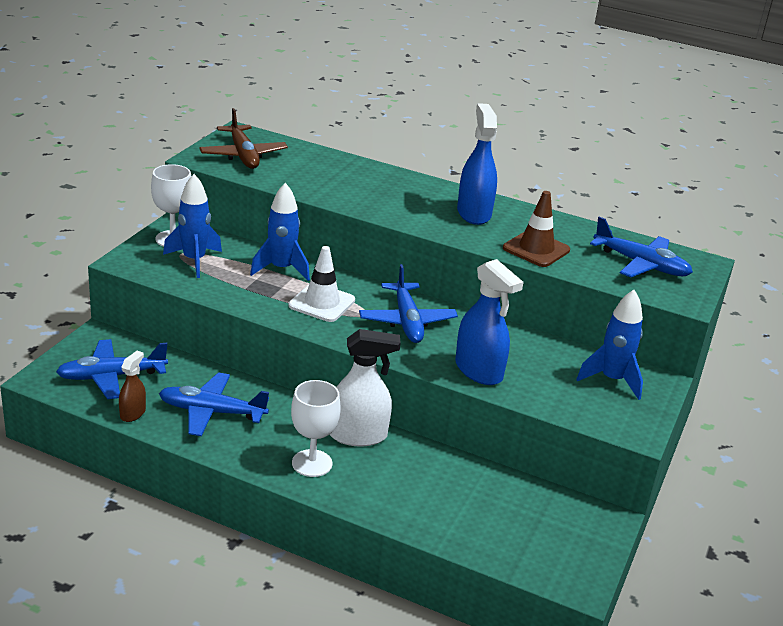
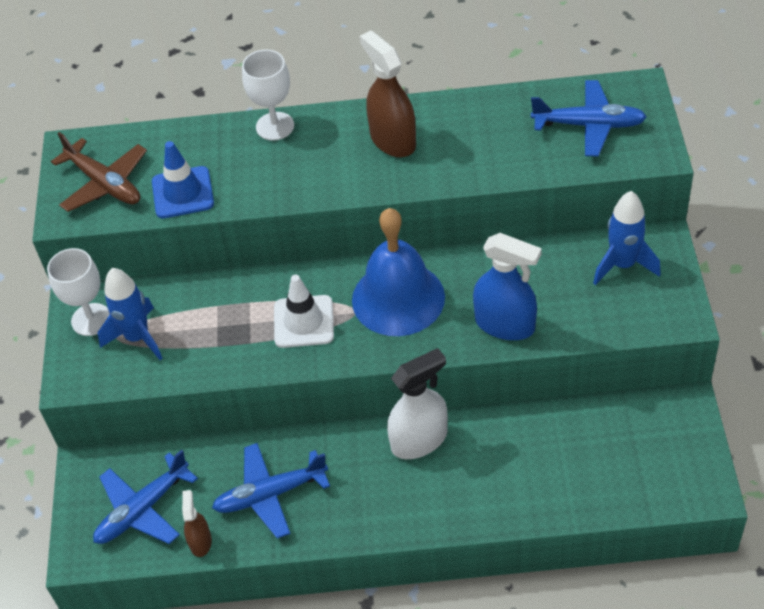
camera: 20 degrees left, 20 degrees up
(281, 269) = (230, 298): blue rocket -> none
(291, 179) = (183, 193): none -> blue traffic cone
(312, 463) = (404, 498): white goblet -> white goblet (275, 126)
(407, 321) = (398, 298): blue plane -> blue bell
(474, 213) = (393, 140): blue spray bottle -> brown spray bottle
(536, 249) = (484, 160): brown traffic cone -> none

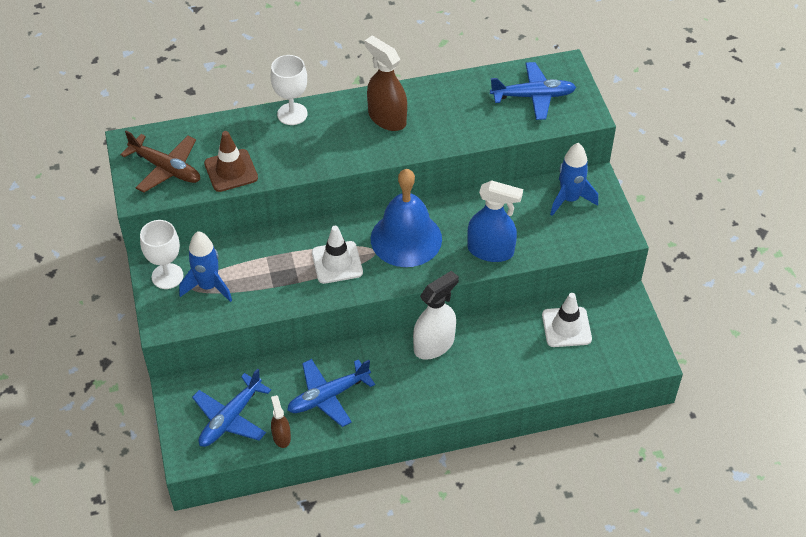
camera: 15 degrees left, 0 degrees up
(183, 193) = (231, 171): blue traffic cone -> brown traffic cone
(598, 435) = (566, 327): none -> white traffic cone

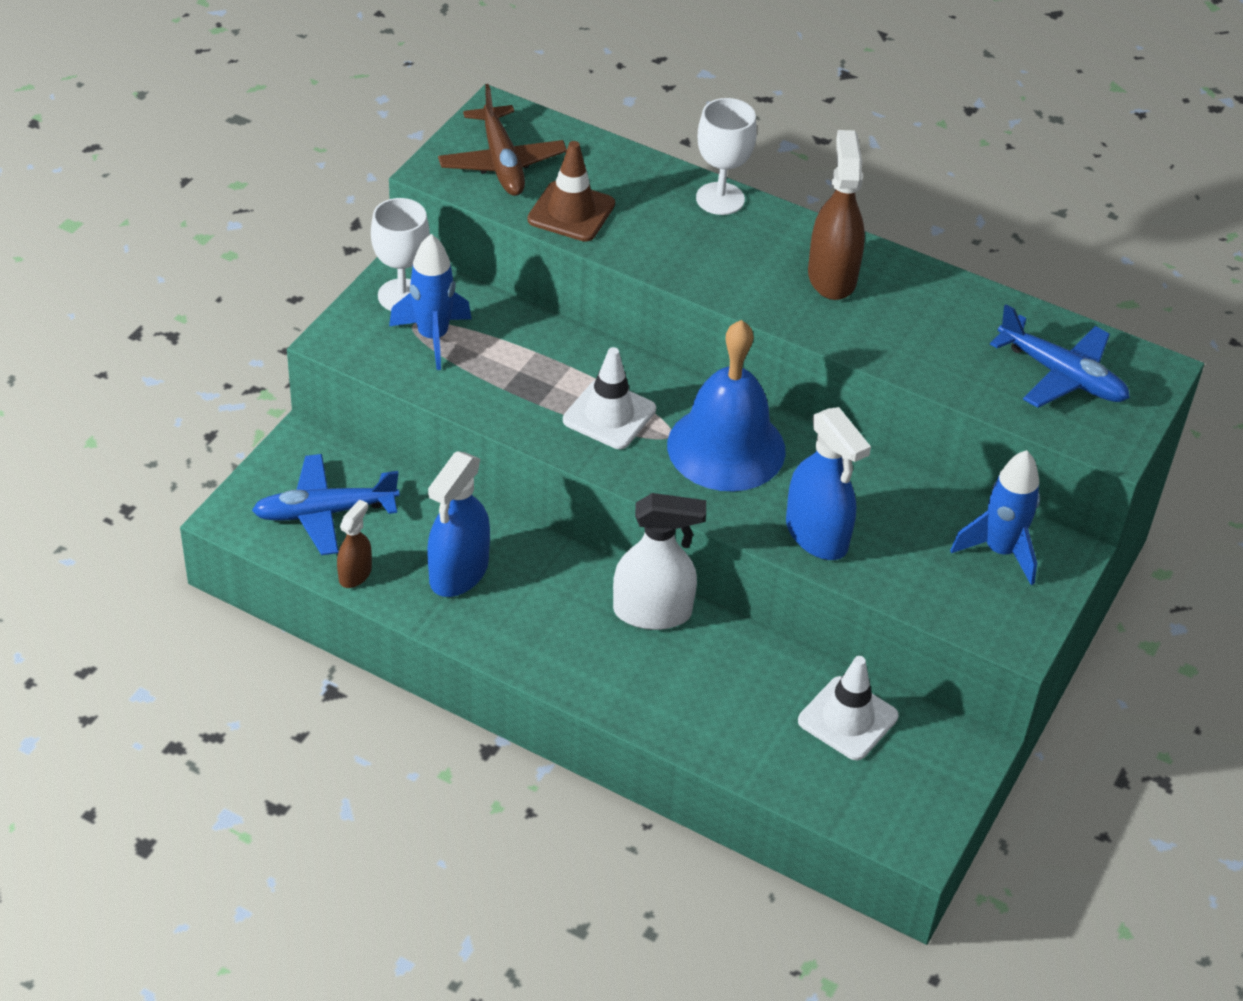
camera: 40 degrees right, 5 degrees down
(328, 396) = (458, 572): blue plane -> blue spray bottle

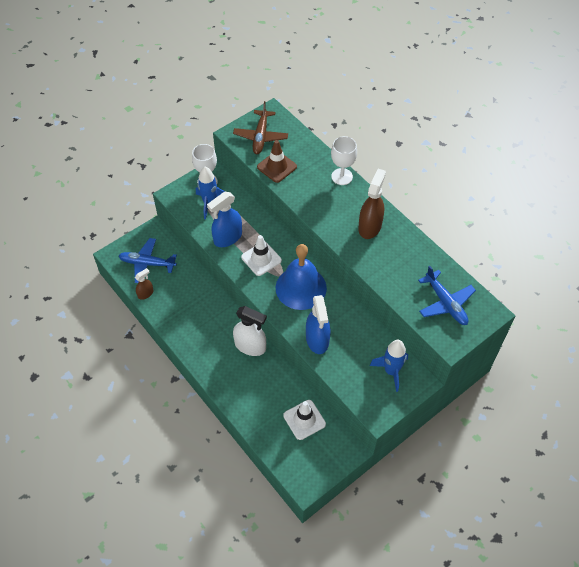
camera: 25 degrees right, 10 degrees up
(458, 572) = (184, 305): blue spray bottle -> blue spray bottle (227, 238)

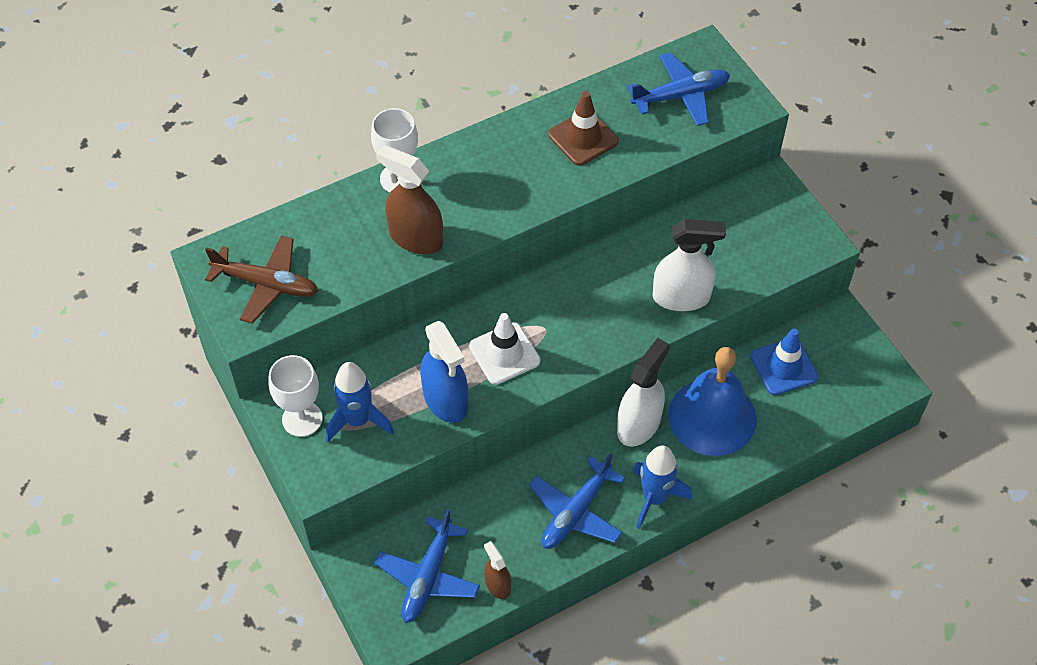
camera: 80 degrees left, 0 degrees up
(191, 322) = (576, 512): none -> blue plane
(277, 167) = (349, 269): brown traffic cone -> brown traffic cone (583, 138)
(301, 288) = (576, 304): blue bell -> blue bell (712, 417)
(304, 420) = (784, 367): white traffic cone -> blue traffic cone
(317, 340) = (681, 297): blue spray bottle -> white spray bottle
(370, 227) = (516, 160): brown spray bottle -> brown spray bottle (415, 238)
(391, 371) = (750, 212): blue rocket -> blue rocket (654, 498)

